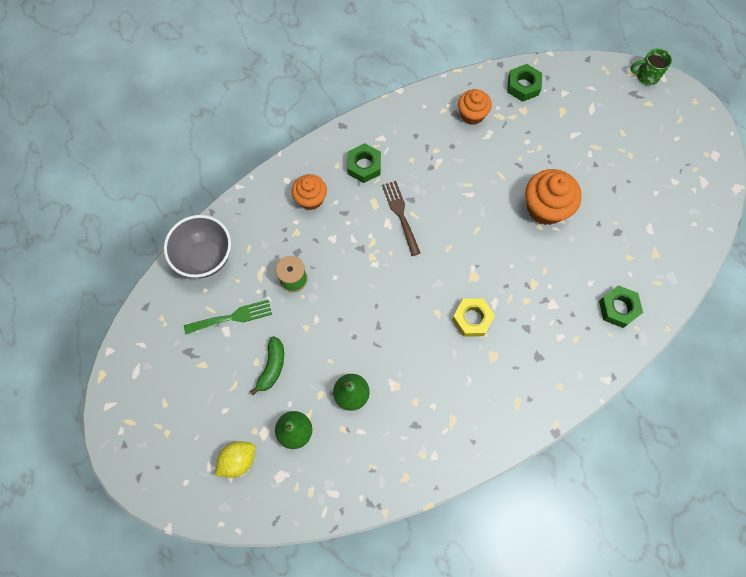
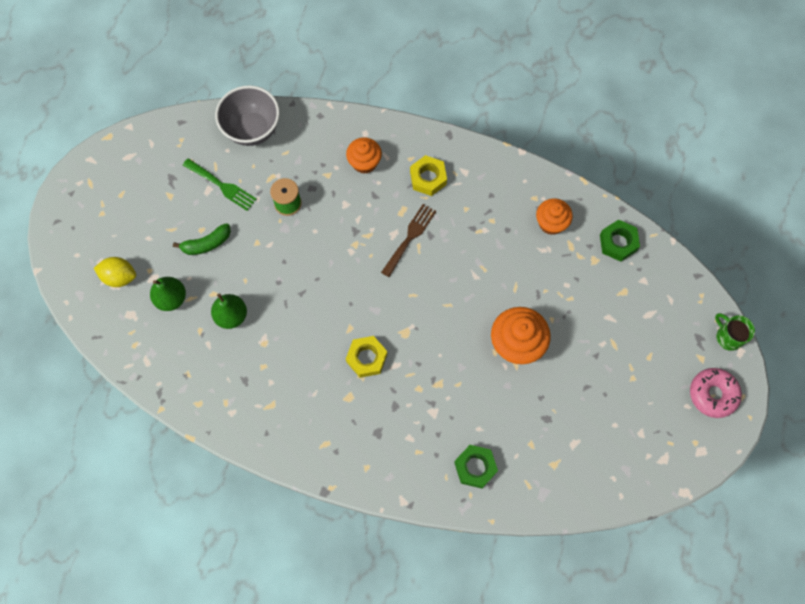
camera: 50 degrees right, 0 degrees up
(364, 166) = (428, 178): green nut -> yellow nut
(680, 116) = (713, 394): none -> pink donut

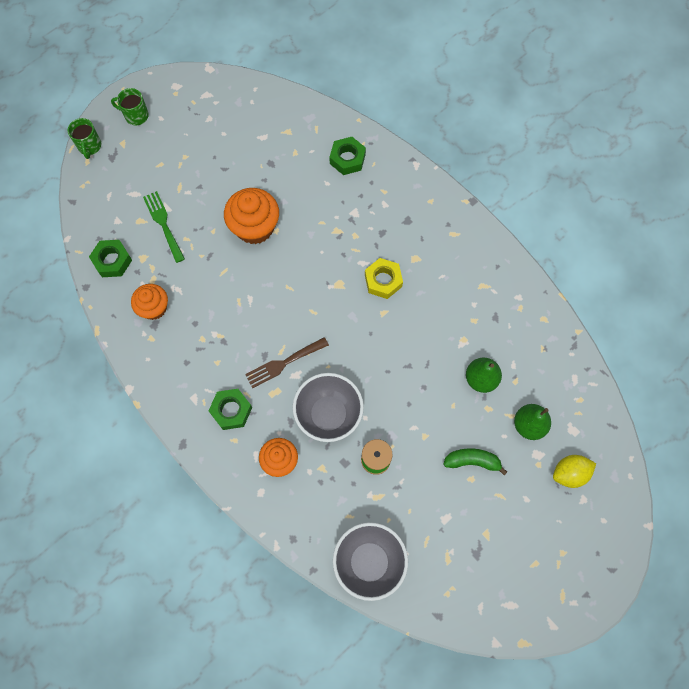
camera: 150 degrees left, 0 degrees up
(119, 277) = (569, 473): yellow lemon -> yellow lemon turned 60 degrees counterclockwise
(222, 186) = (429, 515): green fork -> green fork (163, 224)
(346, 217) = (328, 415): none -> grey bowl
(428, 178) = (231, 410): yellow nut -> green nut
(713, 394) = (136, 115): pink donut -> green mug

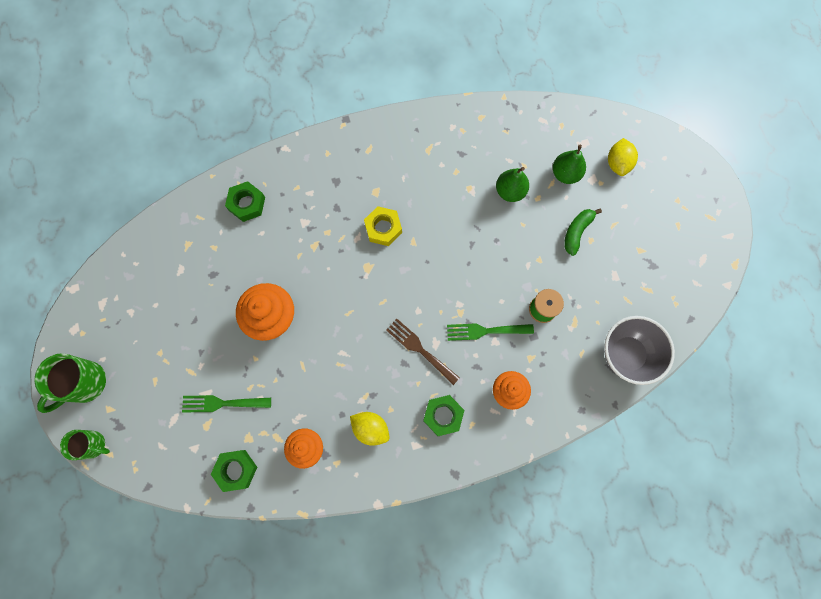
camera: 65 degrees left, 5 degrees up
(136, 115) = (85, 383): green mug -> green mug, size x1.57
(193, 353) = (370, 428): none -> yellow lemon
(283, 363) = (420, 349): brown fork -> brown fork turned 135 degrees clockwise
(328, 415) = (485, 331): grey bowl -> green fork

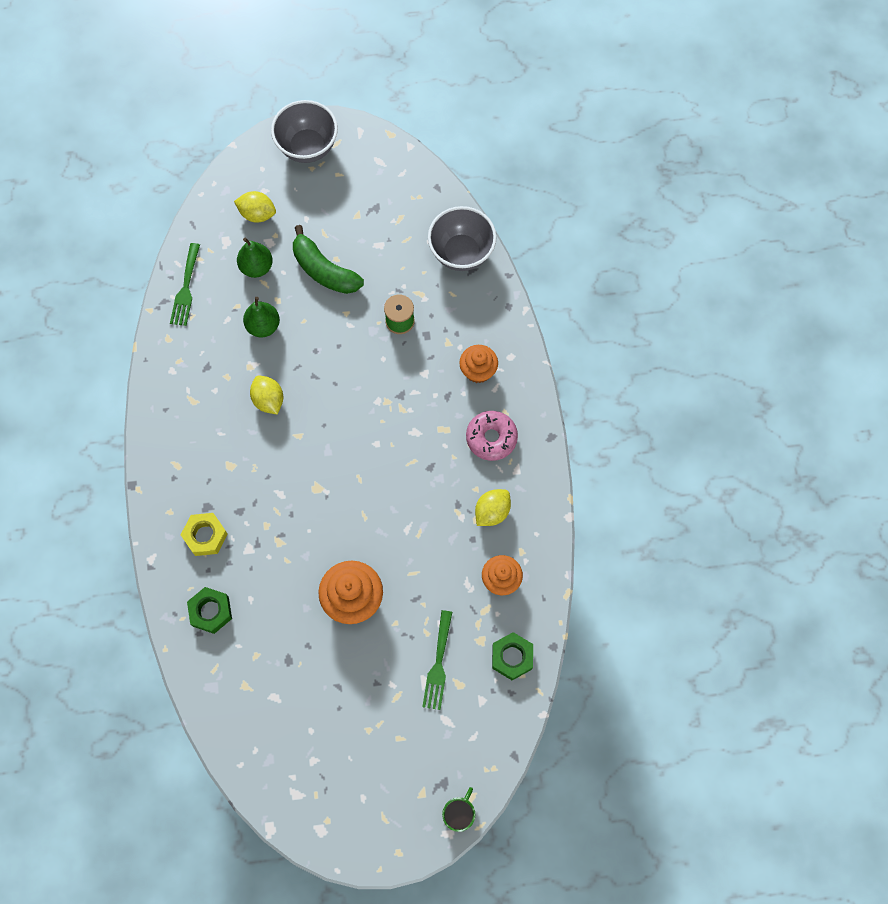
camera: 80 degrees left, 5 degrees down
(85, 383) = (387, 820): green mug -> none
(383, 228) = (275, 464): yellow nut -> yellow nut (205, 536)
(420, 349) = (418, 449): brown fork -> none
(441, 210) = (268, 400): none -> yellow lemon
(443, 416) = (491, 438): green nut -> pink donut
(485, 331) = (411, 380): green fork -> green fork (186, 288)
(577, 232) = (324, 270): green banana -> green banana, size x1.53
(698, 192) = (307, 147): none -> grey bowl

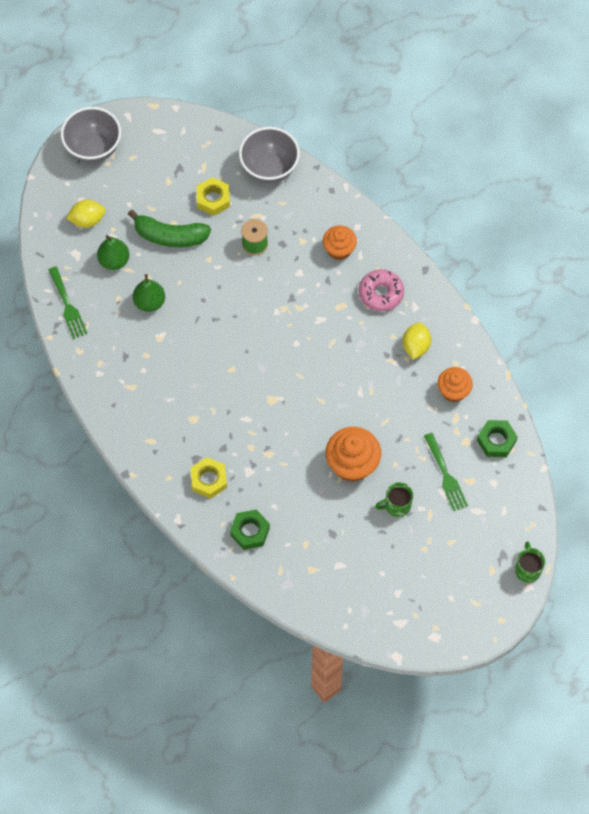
camera: 30 degrees left, 5 degrees down
(268, 400) = (191, 355): yellow lemon -> none
(369, 668) = (396, 506): none -> green mug
(388, 255) = (213, 199): none -> yellow nut

